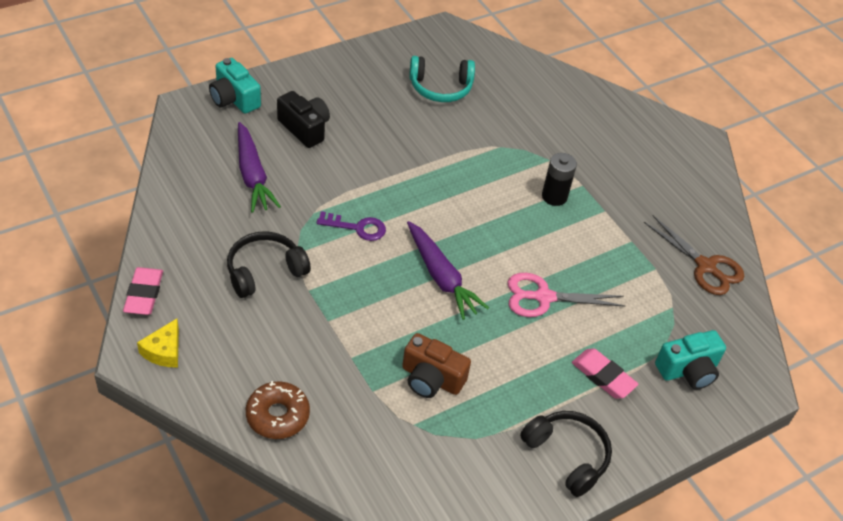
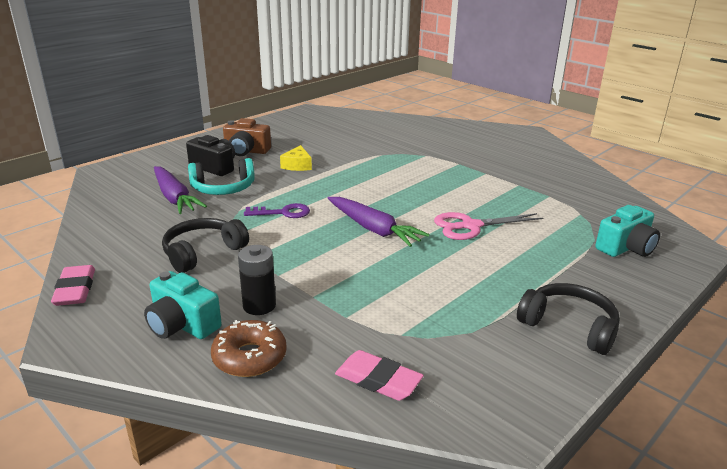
camera: 10 degrees left, 20 degrees down
(164, 351) = (104, 329): yellow cheese -> yellow cheese (297, 165)
(234, 99) = (147, 161): turquoise camera -> turquoise camera (182, 324)
(431, 378) = (401, 296): brown camera -> brown camera (246, 151)
(440, 87) = (319, 134): turquoise headphones -> turquoise headphones (223, 188)
(554, 196) = (441, 172): black battery -> black battery (259, 305)
(603, 376) = (558, 265): pink eraser -> pink eraser (378, 380)
(705, 266) = (586, 189): brown scissors -> none

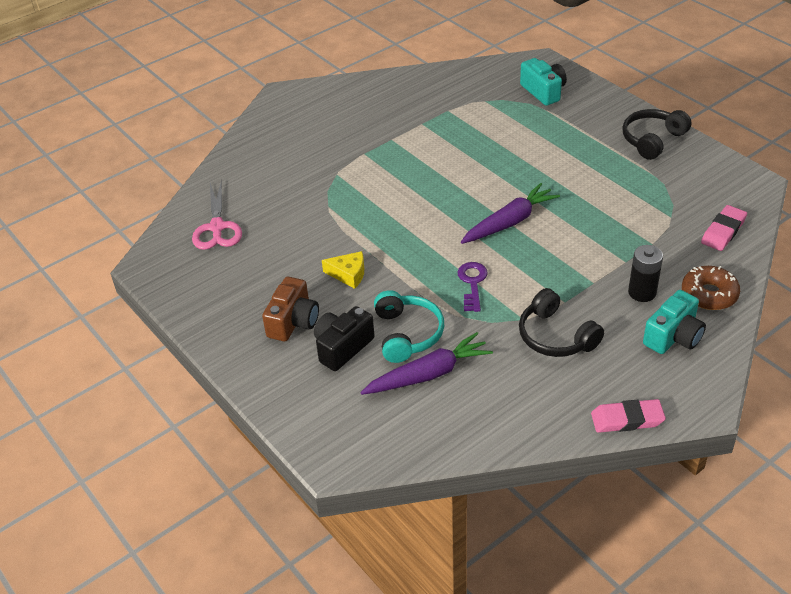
camera: 80 degrees left, 15 degrees up
(470, 226) = (505, 164): pink scissors -> pink scissors (217, 227)

